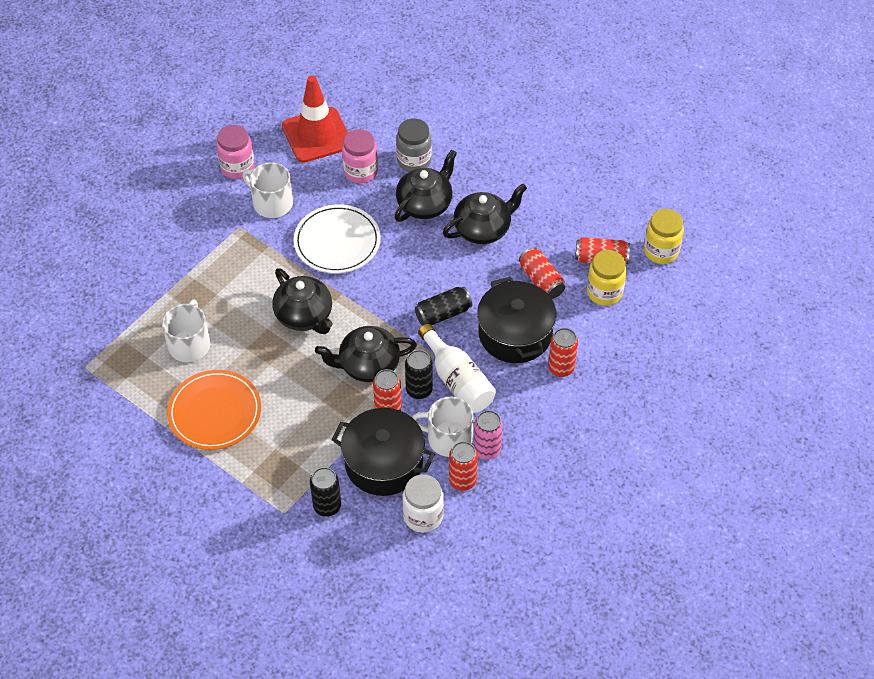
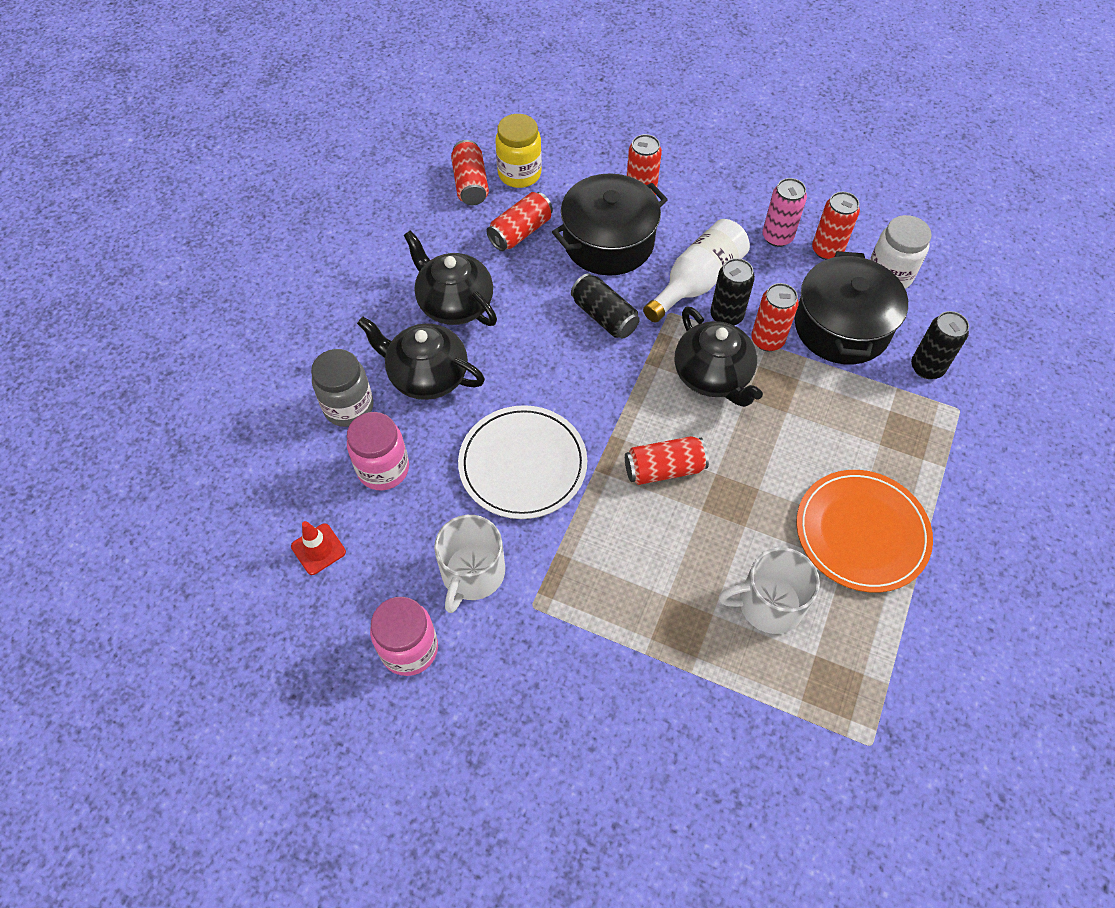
camera: 105 degrees left, 5 degrees up
(304, 316) = (664, 469): black teapot -> red can
(317, 135) = (318, 549): red traffic cone -> red traffic cone, size x0.45
(448, 438) = (779, 274): white mug -> none
(661, 251) = (444, 135): yellow jar -> none

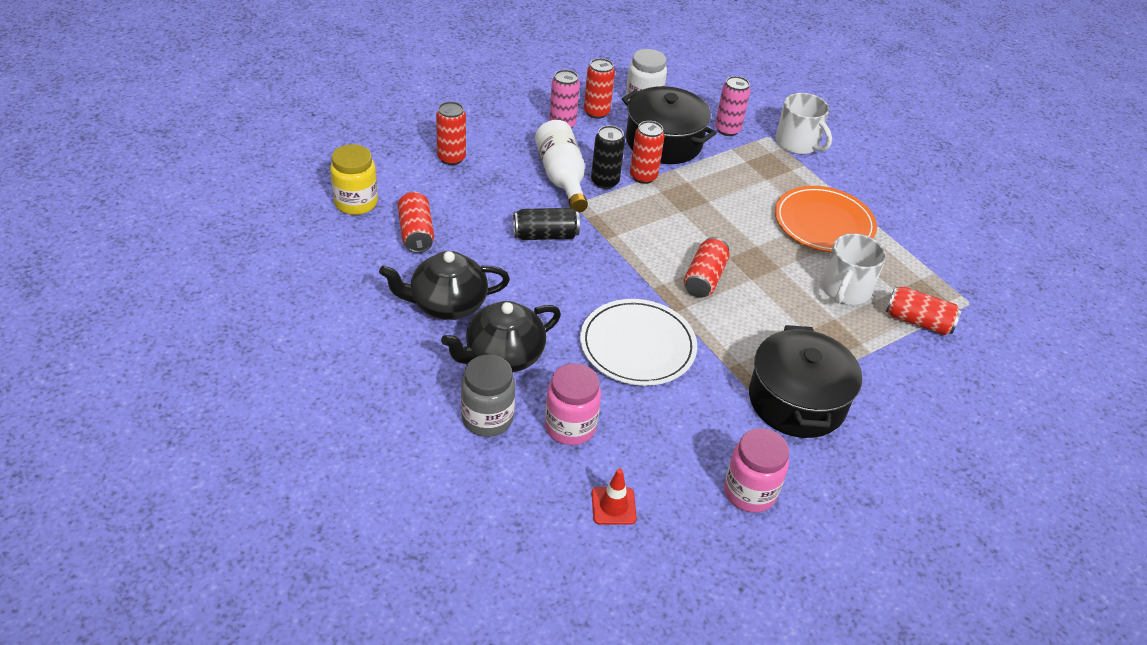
camera: 60 degrees left, 15 degrees down
(470, 184) = (333, 233): red can -> red can (918, 321)
(472, 573) = (710, 422): white mug -> white mug (797, 143)
(608, 242) = (478, 196): black pot -> black pot (797, 400)
(713, 376) = (649, 215): black teapot -> none
(927, 367) = (727, 130): black can -> pink can

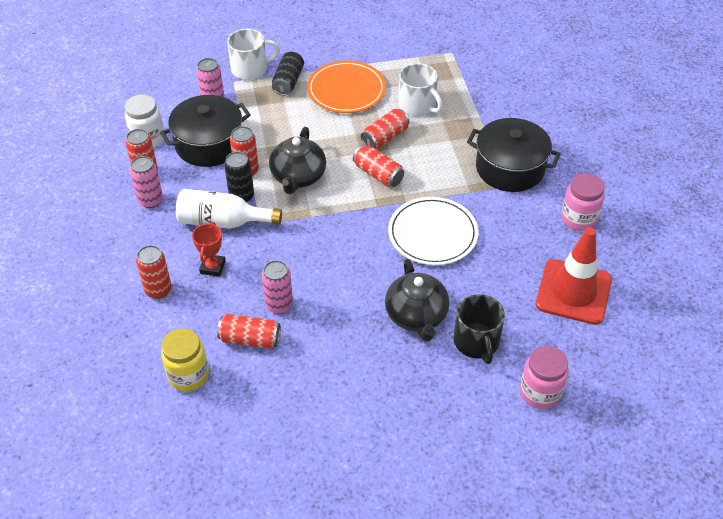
camera: 65 degrees left, 5 degrees up
(447, 304) = (346, 338): black teapot -> black teapot (298, 177)
(469, 243) = (279, 305): none -> pink can
(487, 418) = (476, 342): grey jar -> black mug
(497, 185) = (212, 267): none -> red trophy
(545, 235) = (291, 253): black can -> black can (288, 81)
(570, 427) = (498, 295): pink jar -> pink jar (540, 392)
(613, 506) = (573, 292): red traffic cone -> red traffic cone, size x2.24
(918, 321) = (459, 83): red can -> red can (385, 138)

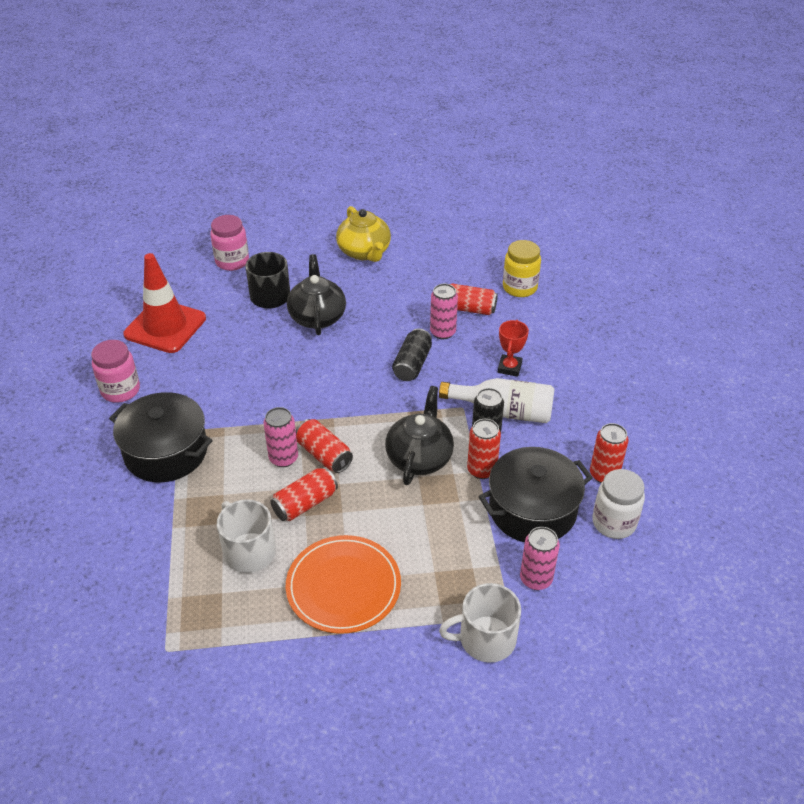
camera: 175 degrees left, 5 degrees down
(150, 200) = (589, 440): pink can -> pink can (283, 458)
(158, 290) = (560, 351): red can -> none
(288, 81) = (427, 608): black can -> black can (412, 364)
(380, 422) = (364, 252): none -> yellow teapot
(432, 233) = (280, 385): white plate -> none

